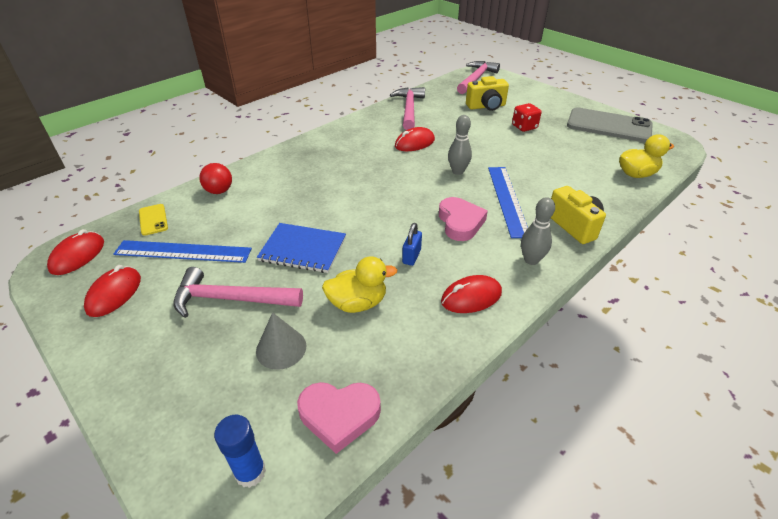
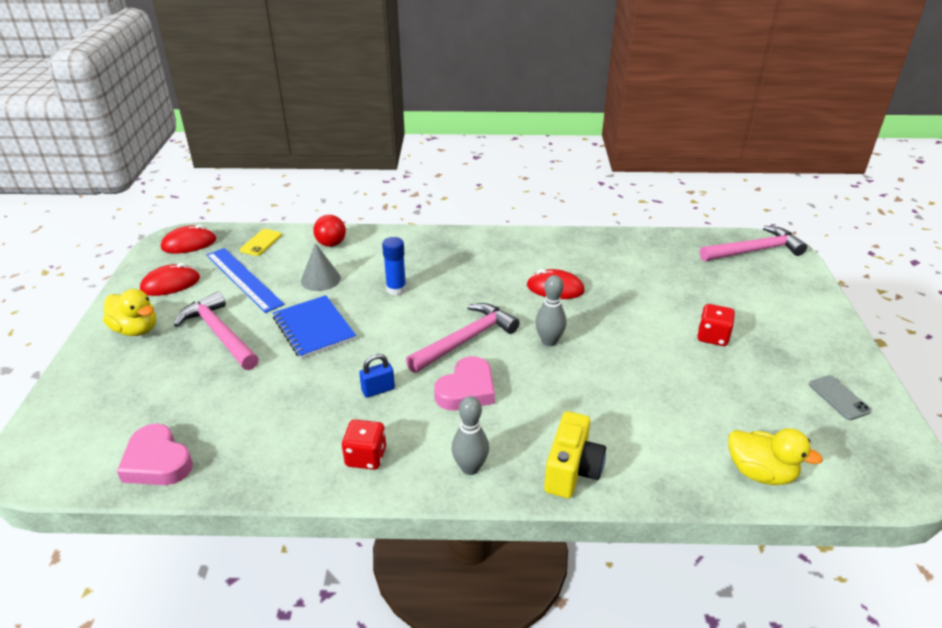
camera: 45 degrees right, 5 degrees down
(250, 472) = (74, 451): blue glue stick -> blue glue stick (396, 289)
(281, 348) = (195, 390): grey cone -> grey cone (320, 279)
(358, 303) = (284, 396): yellow duck -> yellow duck (136, 329)
(409, 109) = (610, 249): pink hammer -> pink hammer (466, 340)
(471, 297) = (366, 457): red mouse -> red dice
(486, 106) = (707, 290): yellow camera -> none
(507, 200) = (549, 399): blue ruler -> none
(608, 126) = (839, 398): grey phone -> grey phone, size x0.45

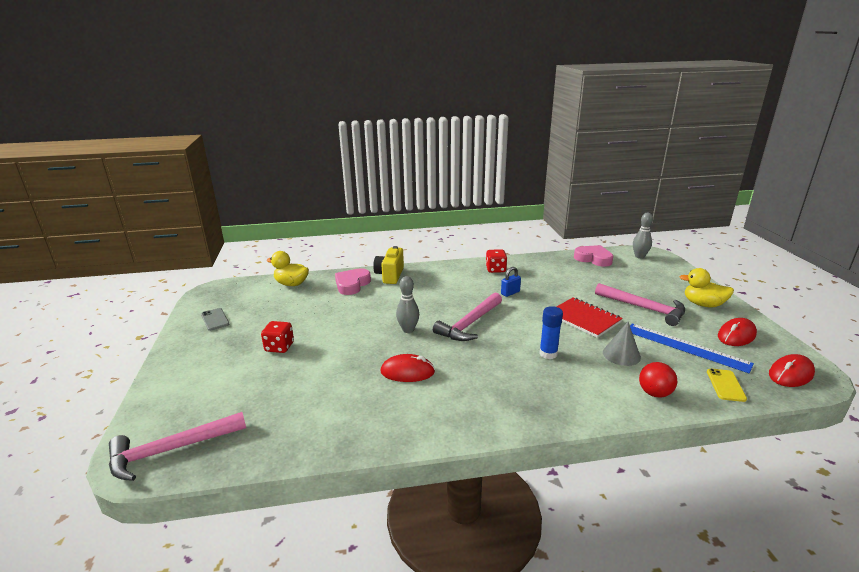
camera: 170 degrees right, 10 degrees down
(314, 328) = (584, 318): blue notebook -> red notebook
(467, 390) = (456, 298): pink heart -> pink heart (352, 284)
(470, 468) = (441, 271): grey bowling pin -> grey bowling pin (639, 256)

